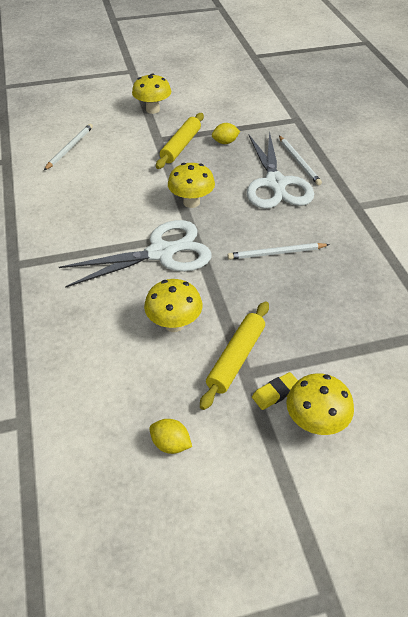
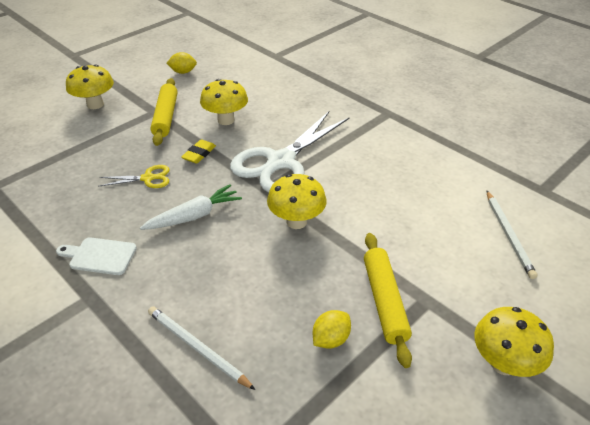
camera: 150 degrees right, 5 degrees down
(263, 233) = (194, 216): none -> white carrot
(275, 183) = (213, 290): white scissors -> none
(276, 253) = (170, 200): white pencil -> none
(276, 393) = (128, 109): yellow eraser -> yellow eraser (199, 154)
(287, 282) = (147, 178): none -> yellow scissors
(345, 230) = (100, 256): none -> white cutting board

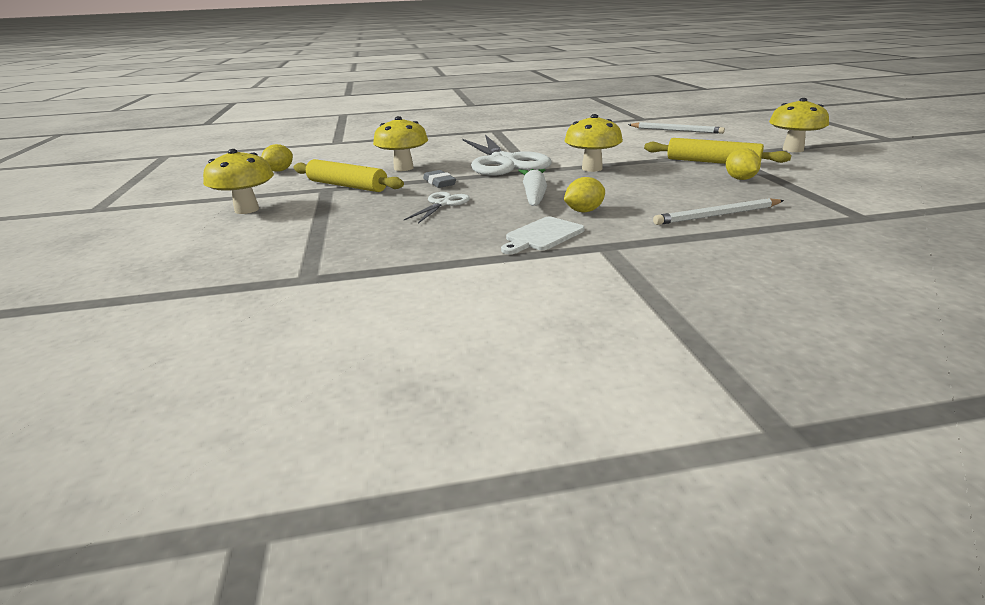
camera: 55 degrees left, 15 degrees down
(147, 178) = (442, 204): yellow scissors -> white scissors
(167, 258) = (584, 211): none -> yellow lemon
(199, 154) = (439, 182): yellow eraser -> grey eraser

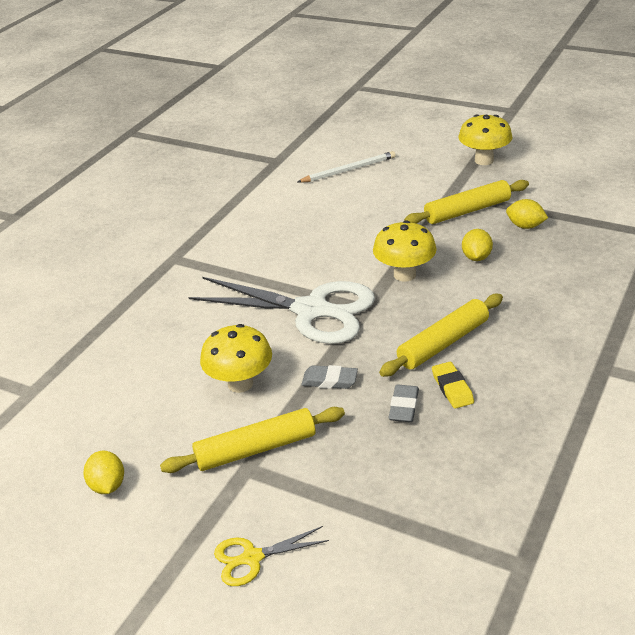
camera: 50 degrees left, 10 degrees up
(247, 210) = (252, 558): yellow mushroom -> yellow scissors
(442, 204) = (403, 406): white scissors -> grey eraser
(486, 210) = (452, 388): none -> yellow eraser
(534, 195) = (443, 343): white carrot -> yellow rolling pin
(542, 235) = (550, 387): white cutting board -> none
(584, 211) = (515, 338): yellow lemon -> yellow lemon (476, 257)
(717, 215) = (592, 284): white pencil -> none

